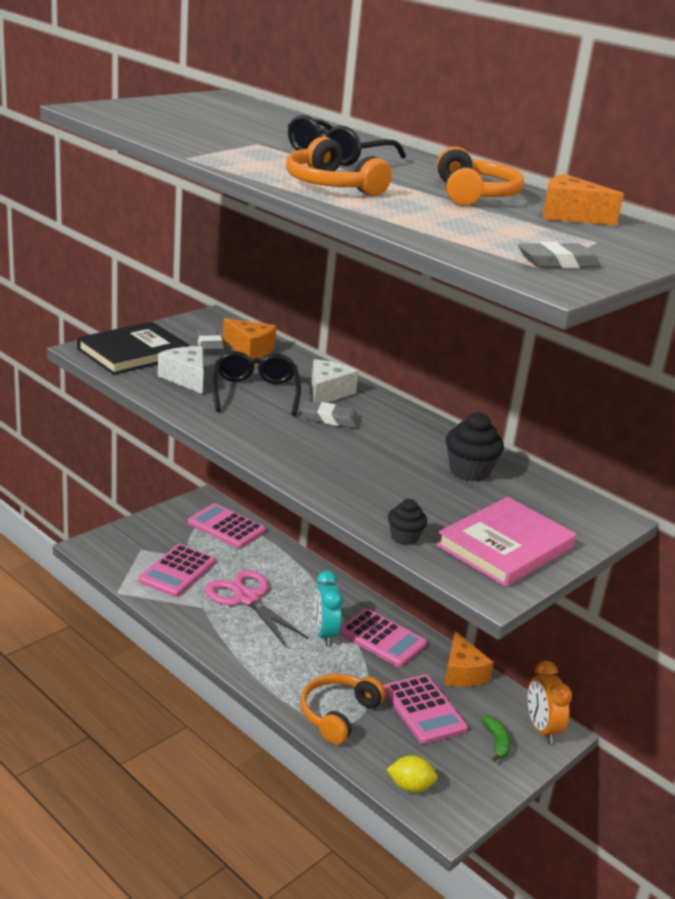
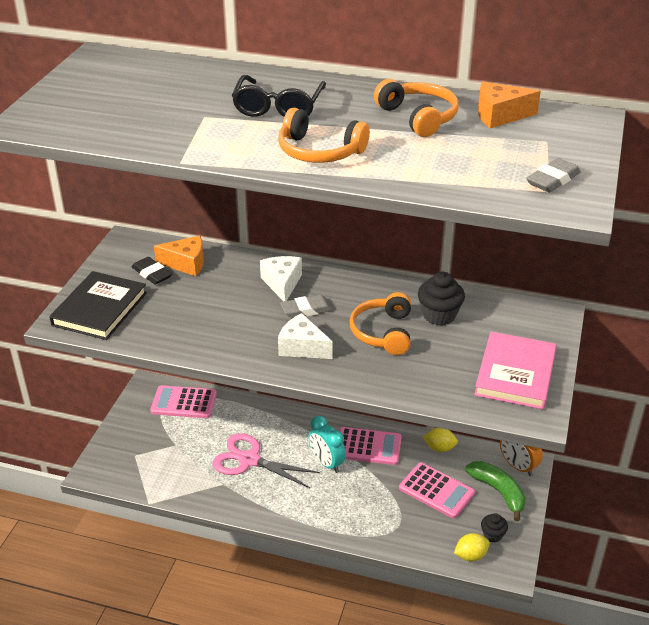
camera: 25 degrees left, 10 degrees up
(177, 571) = (179, 461): pink calculator -> none
(186, 378) = (166, 317): white cheese -> white cheese (302, 347)
(209, 346) = (152, 274): grey eraser -> black eraser
(255, 392) = (230, 307): black glasses -> none
(338, 714) = (385, 524): orange headphones -> orange headphones (383, 332)
(404, 537) = (449, 398): black cupcake -> black cupcake (492, 535)
(462, 673) = (439, 448): orange cheese -> yellow lemon
(496, 742) = (498, 492): green banana -> green banana, size x1.76

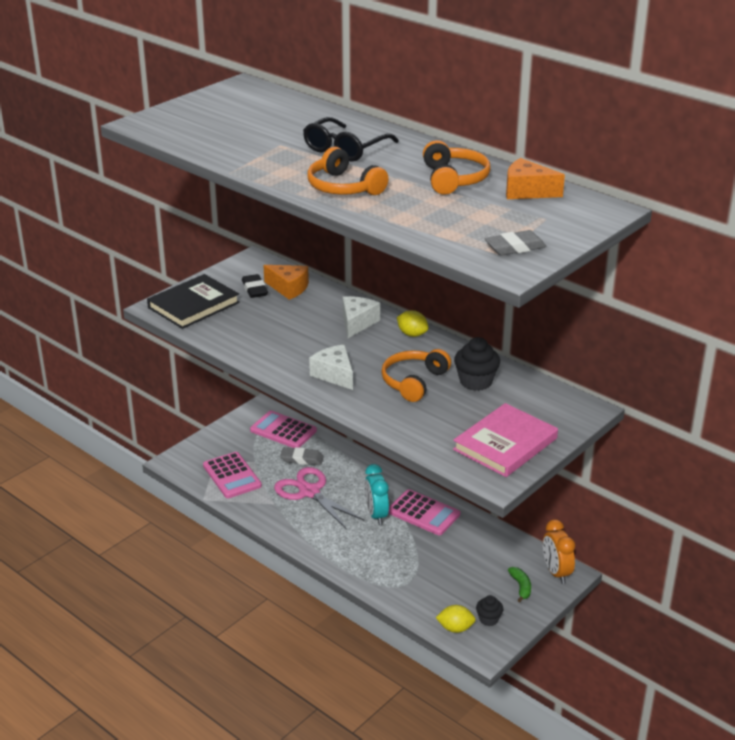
camera: 25 degrees right, 5 degrees down
(306, 310) = (361, 348): grey eraser -> grey eraser (302, 459)
(436, 491) = (461, 568): pink calculator -> pink calculator (232, 476)
(439, 448) = (490, 534): yellow lemon -> yellow lemon (412, 334)
(498, 492) = (521, 587): green banana -> green banana, size x0.57

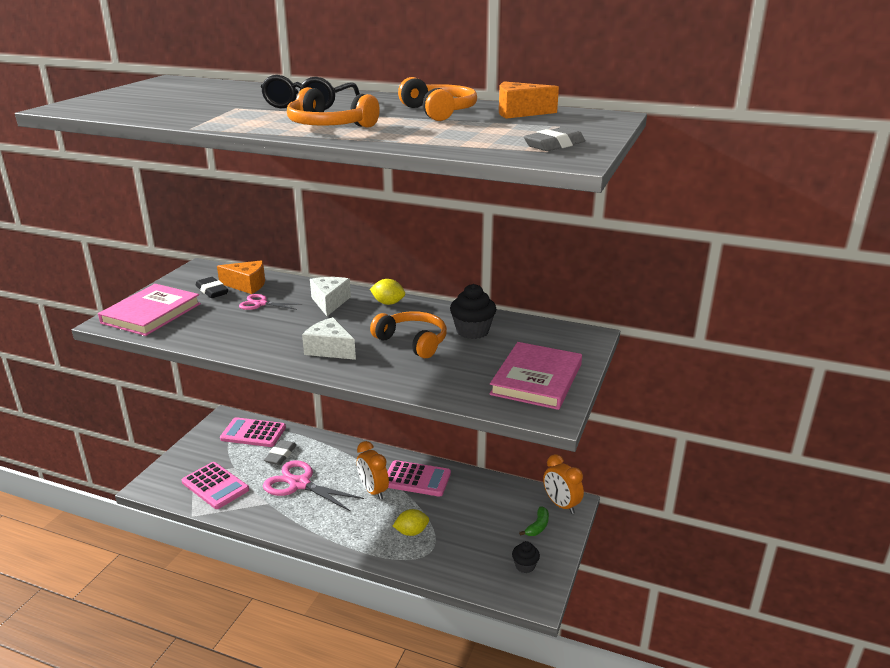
camera: 20 degrees left, 5 degrees down
(193, 305) = (151, 313): black book -> pink book
(293, 312) = (260, 304): none -> pink scissors
(302, 459) = (281, 455): grey eraser -> grey eraser turned 60 degrees counterclockwise
(376, 515) = (373, 491): turquoise clock -> orange clock
(413, 382) = (413, 341): orange headphones -> orange headphones turned 120 degrees clockwise
(455, 628) = (498, 584): yellow lemon -> yellow lemon (411, 532)
(521, 587) = (537, 526): green banana -> green banana turned 60 degrees clockwise

